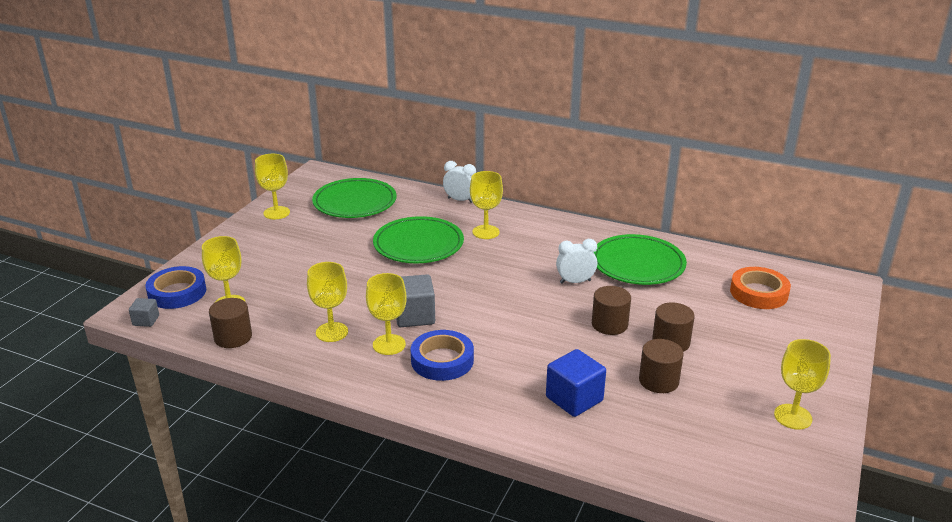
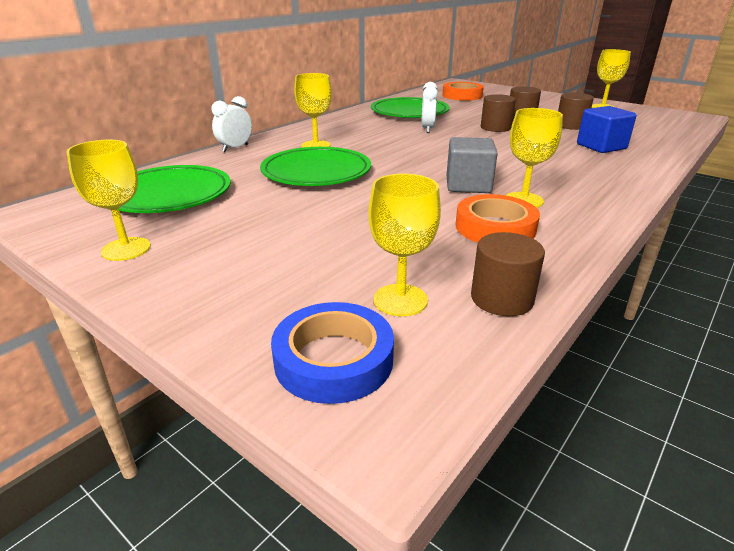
camera: 75 degrees left, 0 degrees up
(146, 320) = (429, 404): grey cube -> none
(332, 332) = (495, 227): yellow goblet -> orange tape
(442, 360) = (552, 181): blue tape -> none

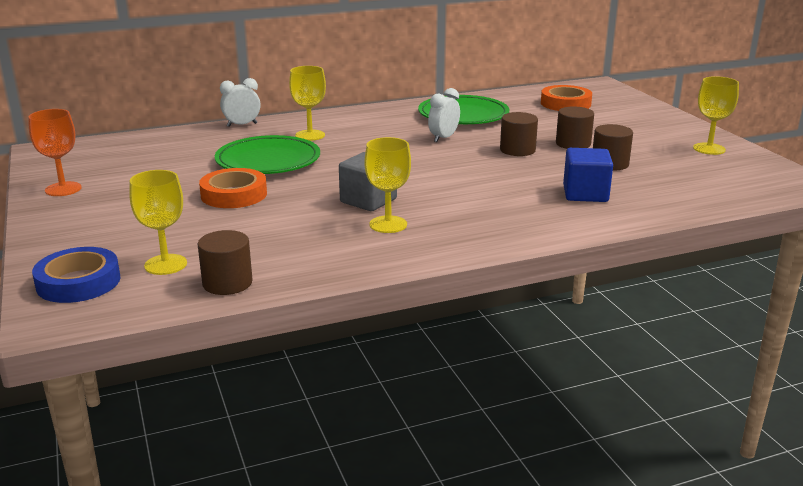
camera: 30 degrees right, 5 degrees down
(126, 249) = (63, 189): yellow goblet -> orange goblet
(169, 195) = (138, 156): green plate -> none
(495, 227) = (319, 238): orange tape -> orange tape (234, 194)

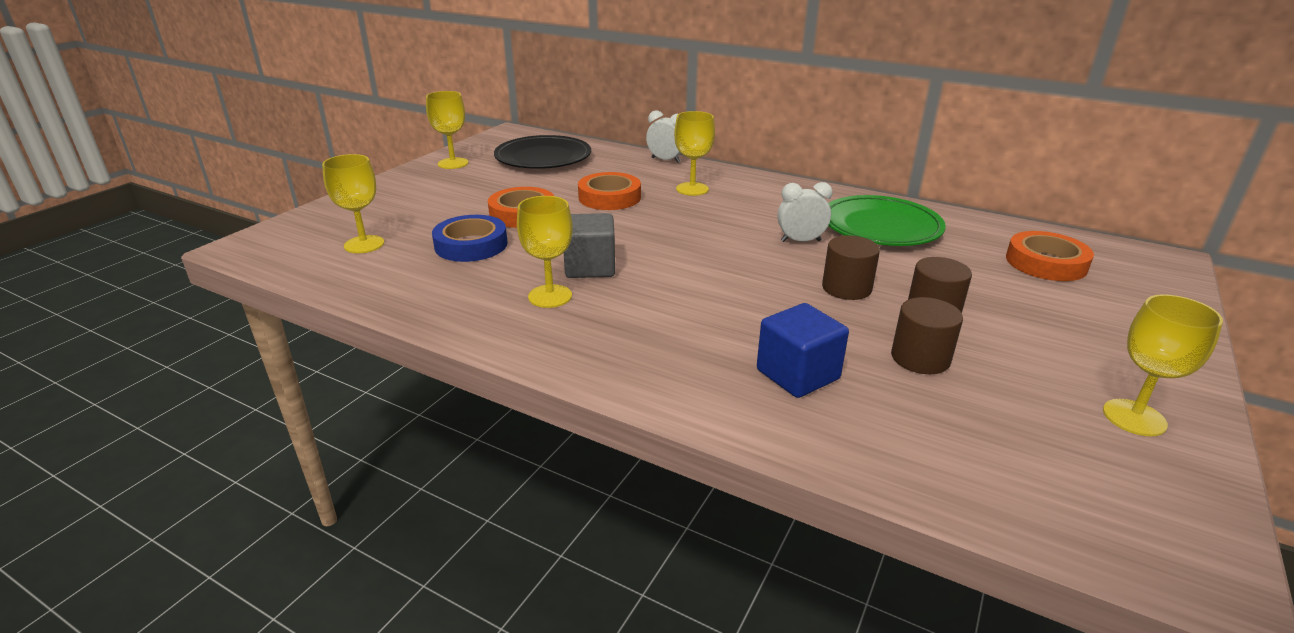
camera: 50 degrees right, 5 degrees up
(63, 189) = (453, 163): orange goblet -> yellow goblet
(78, 282) = (307, 230): blue tape -> blue tape (471, 245)
(137, 156) = (543, 158): none -> black plate
(227, 283) = (353, 278): brown cylinder -> none
(268, 161) = (609, 197): green plate -> orange tape

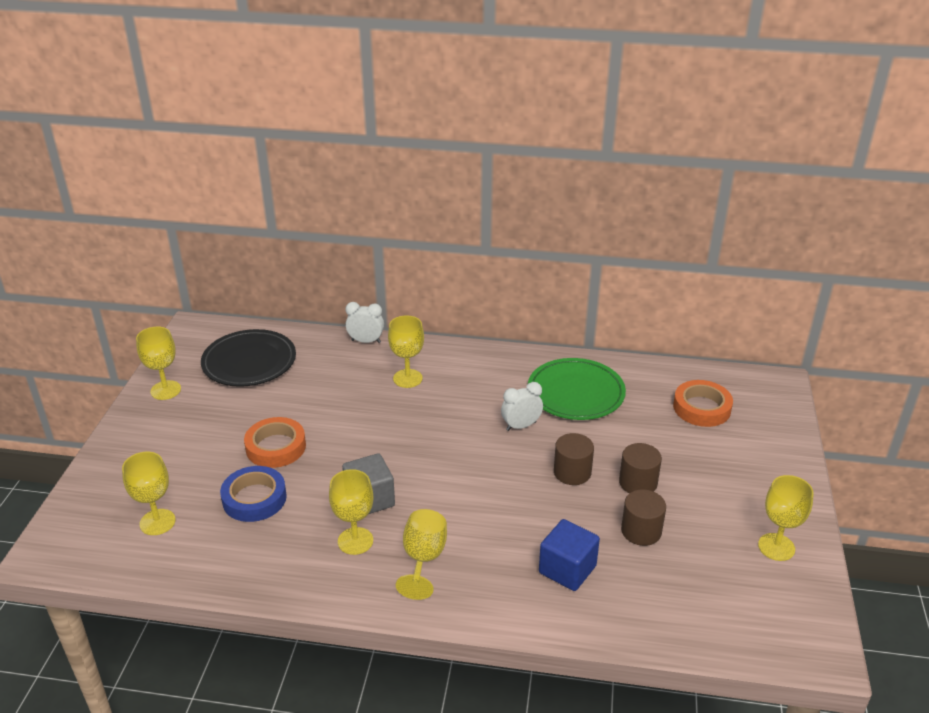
camera: 20 degrees left, 5 degrees up
(609, 197) = (341, 406): orange tape -> none
(617, 327) = (423, 559): none -> yellow goblet

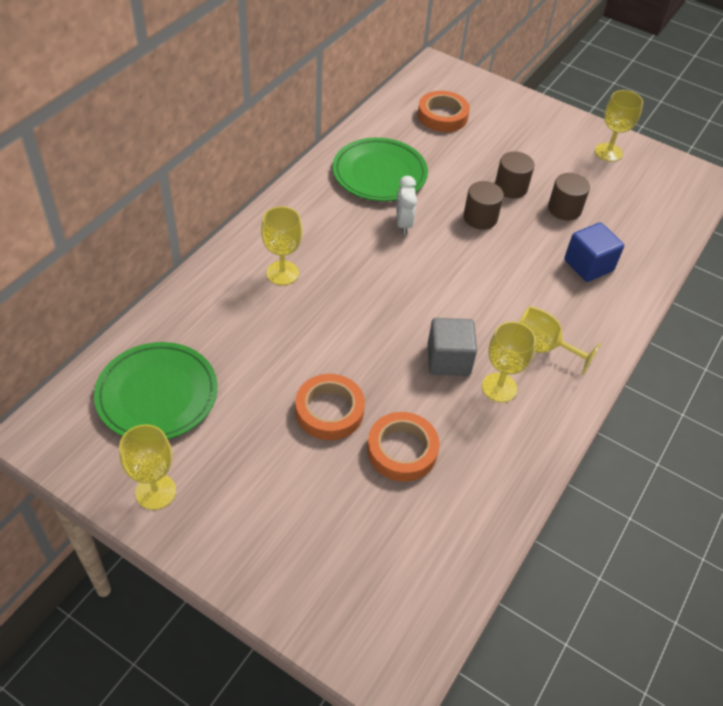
camera: 70 degrees left, 15 degrees up
(157, 522) = (397, 548): yellow goblet -> none
(249, 362) = (157, 395): black plate -> green plate
(254, 498) = (402, 450): blue tape -> orange tape
(366, 341) = (193, 283): white clock -> none

